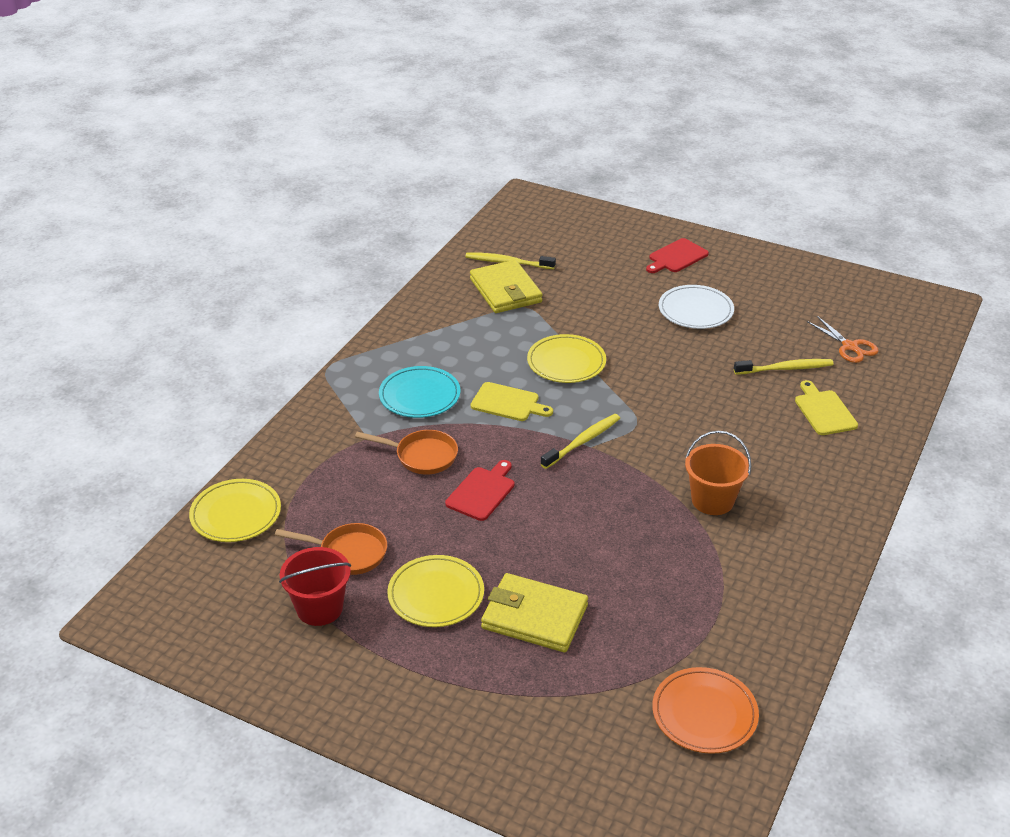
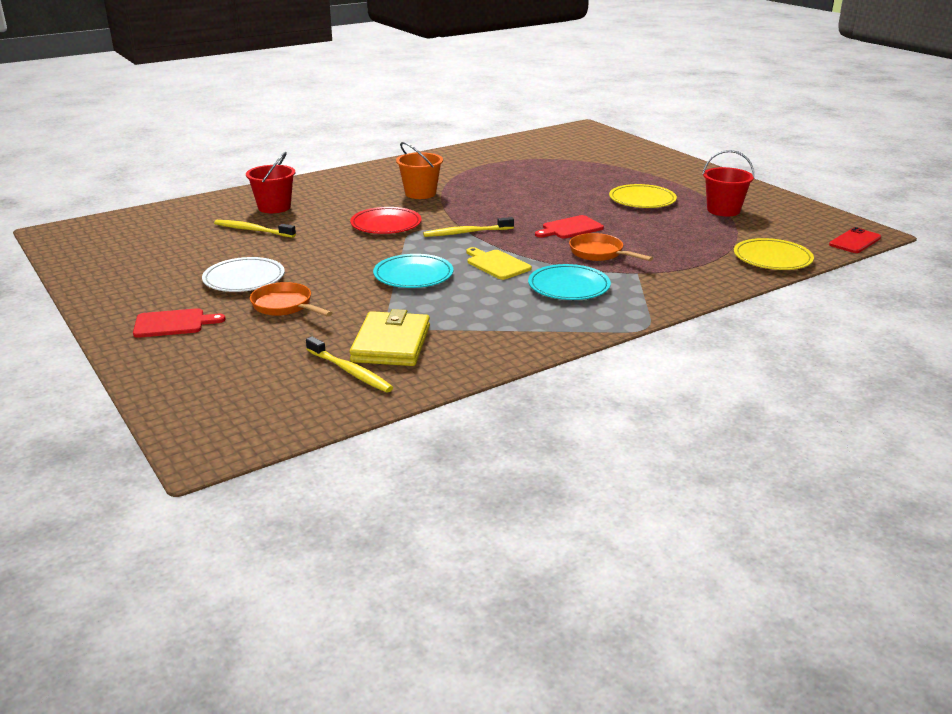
camera: 150 degrees left, 10 degrees down
(140, 590) = (855, 241): none -> red phone
(348, 553) = (691, 225): orange pan -> orange pan (285, 306)
(534, 617) = (588, 183): yellow wallet -> none
(566, 362) = (413, 275): yellow plate -> turquoise plate
(676, 425) = (386, 224): none -> red plate
(704, 713) = (533, 147): orange plate -> none
(824, 411) = (274, 207): yellow cutting board -> red bucket
(849, 346) = (181, 229): orange scissors -> none

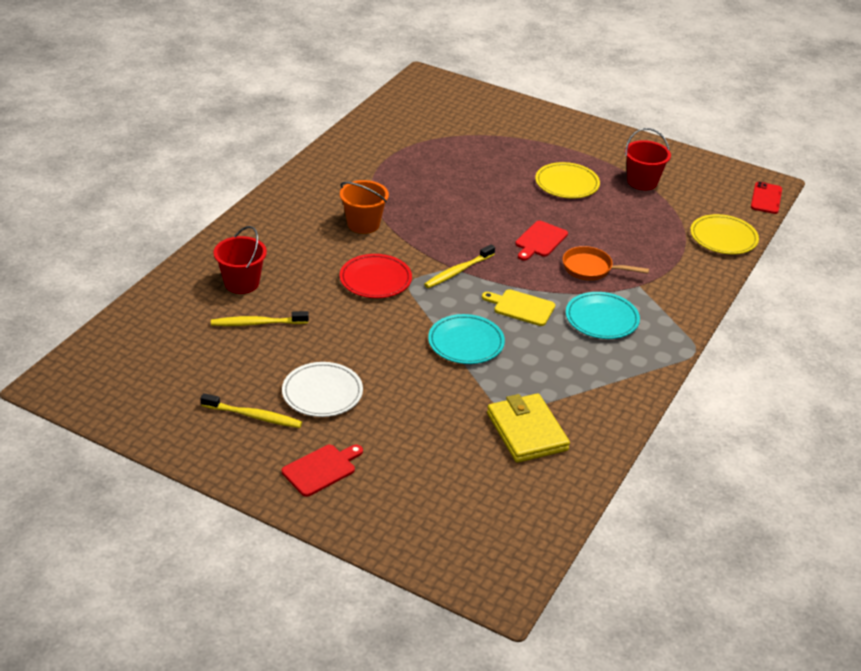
camera: 30 degrees left, 10 degrees up
(285, 306) = (396, 416): orange pan -> none
(350, 371) = (525, 473): yellow toothbrush -> yellow toothbrush (254, 416)

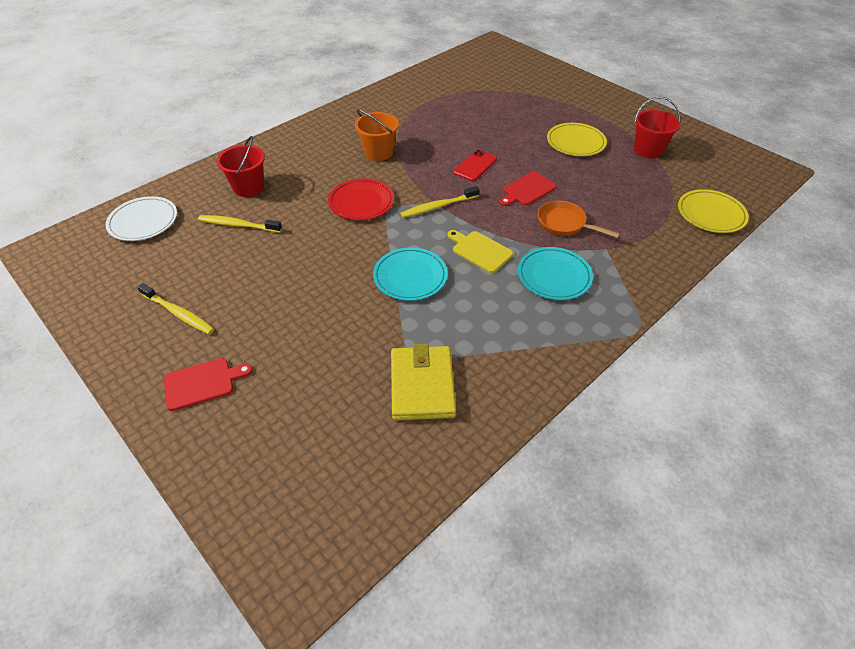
camera: 20 degrees right, 10 degrees up
(322, 393) = (252, 302): white plate -> white plate (143, 221)
(766, 198) = (768, 182): red phone -> red phone (475, 166)

